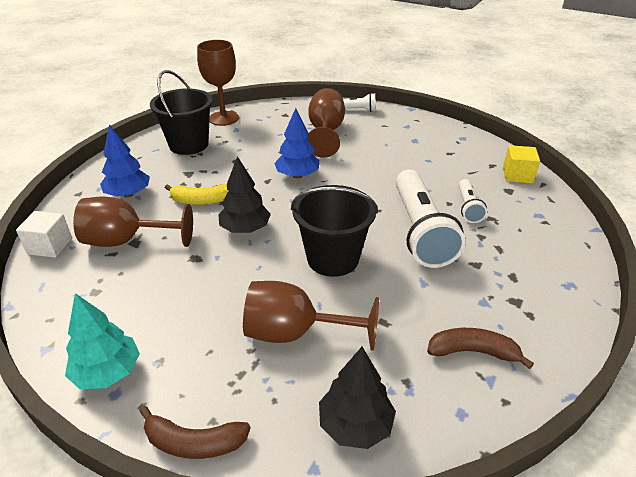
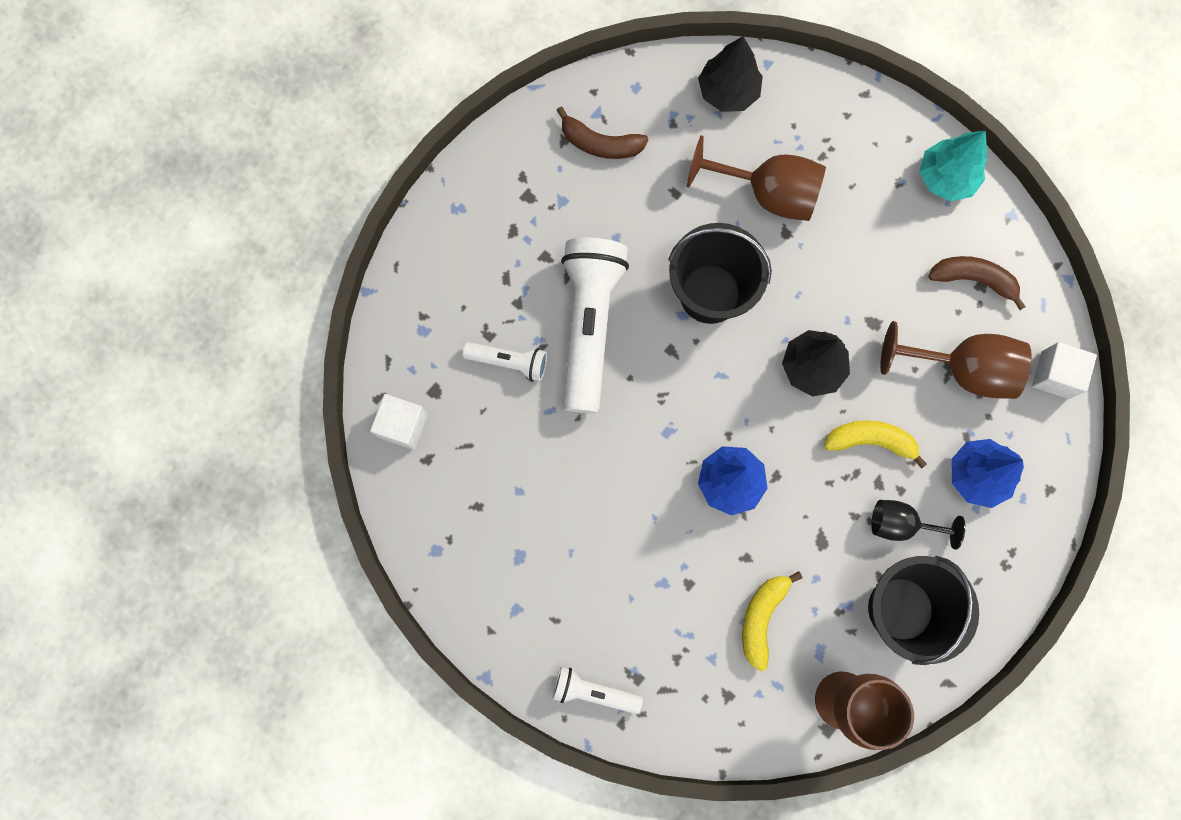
camera: 170 degrees left, 40 degrees up
(185, 171) = (900, 524): none -> black goblet
(194, 443) = (862, 98): brown banana -> brown banana (973, 279)
(270, 135) = (761, 617): none -> yellow banana
(325, 132) = (664, 611): brown goblet -> none
(468, 207) = (509, 362): white flashlight -> white flashlight turned 90 degrees clockwise
(517, 175) = (403, 425): yellow cube -> white cube

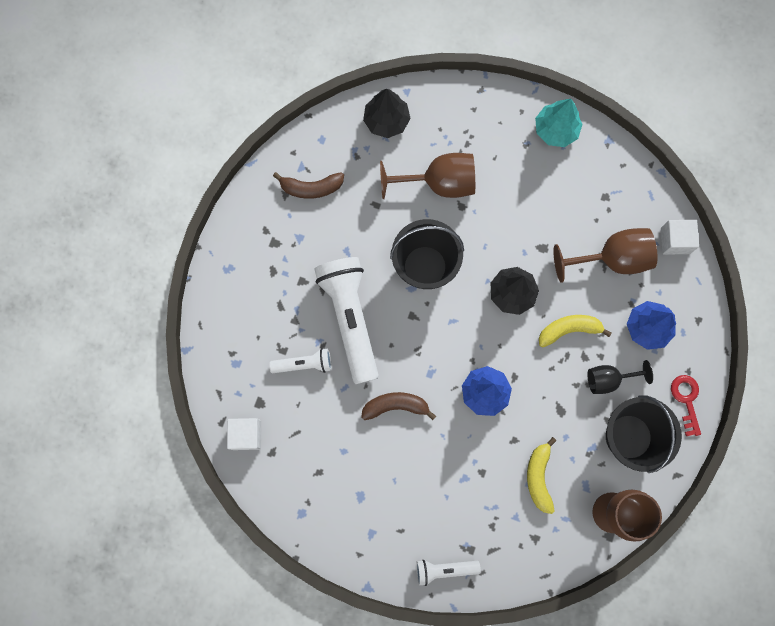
camera: 20 degrees left, 0 degrees up
(973, 279) = (598, 194): brown banana -> brown banana (396, 406)
(996, 589) = (686, 400): none -> red key

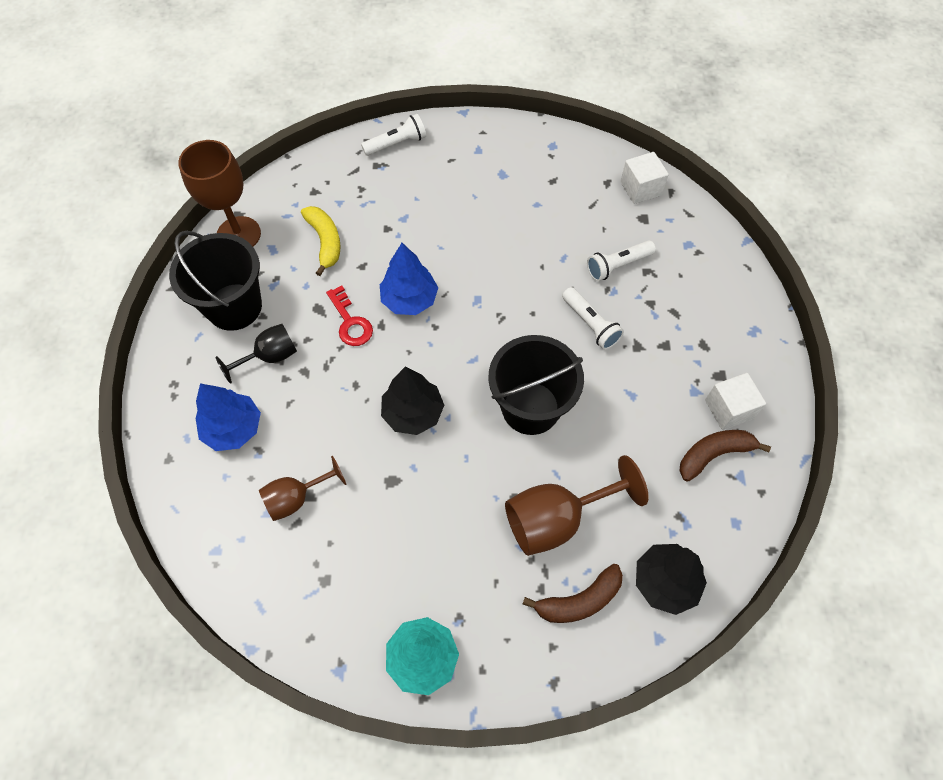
camera: 160 degrees right, 15 degrees down
(350, 319) = (590, 324): white flashlight -> white flashlight, size x0.49
(396, 406) = (501, 258): brown banana -> brown banana (579, 601)
(569, 330) = (331, 395): yellow banana -> none
(612, 259) = (296, 498): brown goblet -> brown goblet, size x0.62
(675, 241) = (214, 552): white cube -> white cube (729, 409)
(686, 400) = (172, 364): red key -> red key (350, 322)

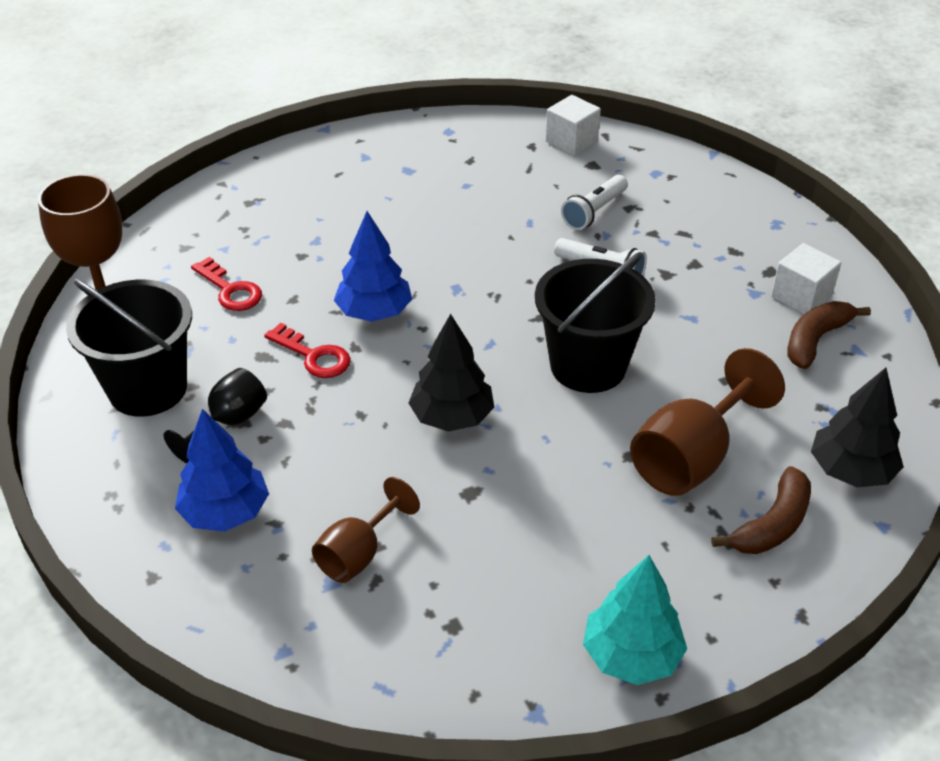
camera: 25 degrees left, 20 degrees down
(325, 242) = (230, 290): yellow banana -> red key
(396, 144) = (262, 177): white flashlight -> none

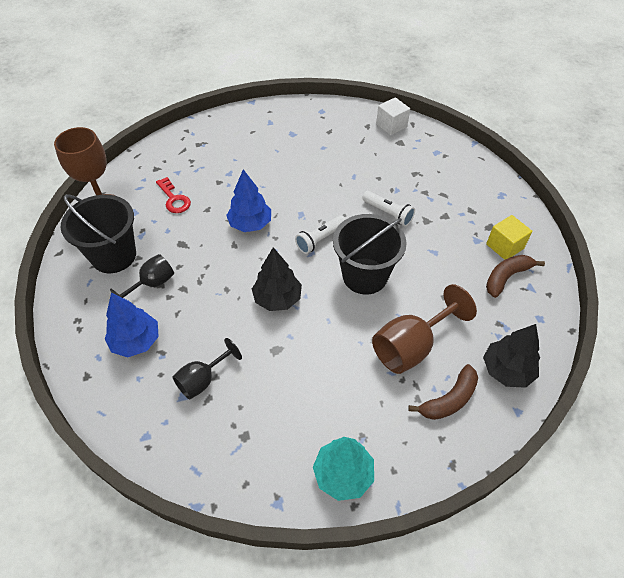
camera: 10 degrees right, 10 degrees up
(313, 356) = (209, 247): red key -> none
(358, 554) = (203, 380): brown goblet -> black goblet
(594, 212) = (393, 174): white flashlight -> white flashlight (320, 239)
(801, 296) = (504, 246): white cube -> yellow cube

